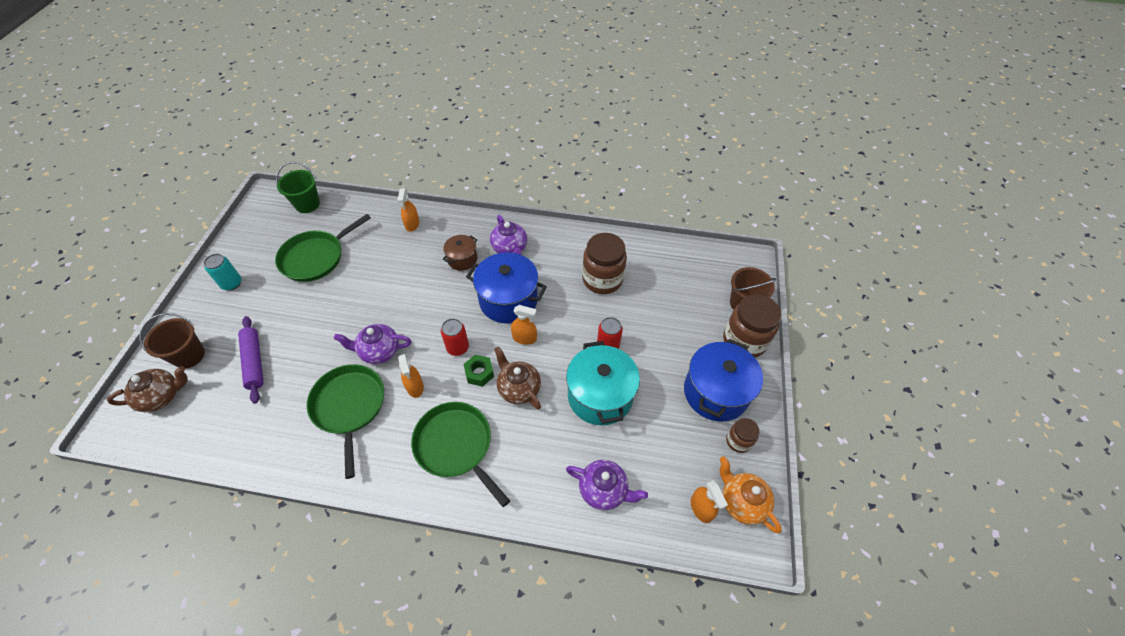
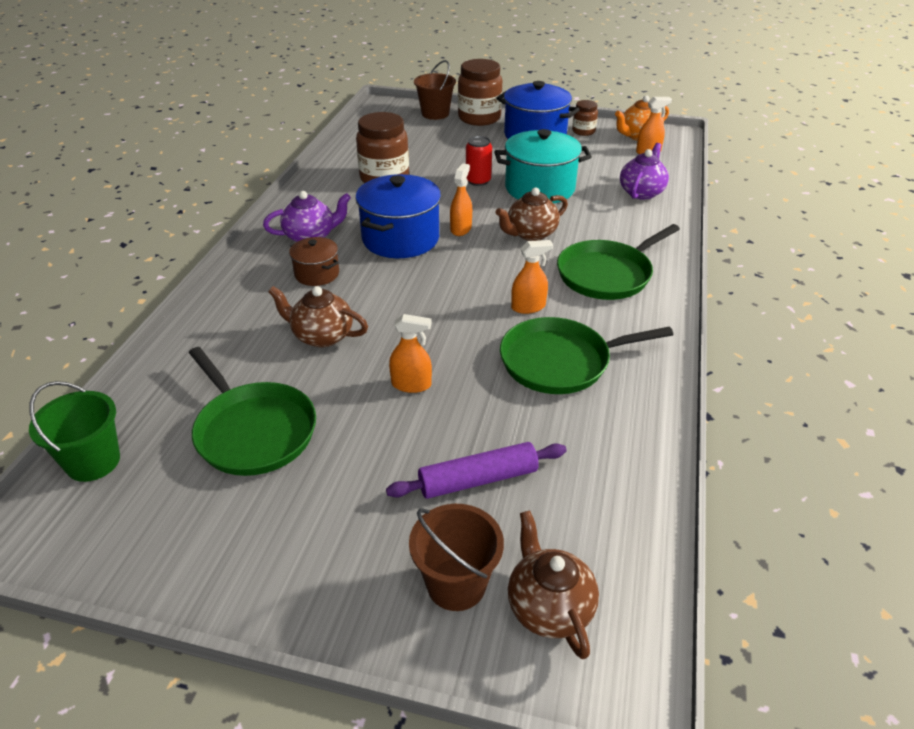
camera: 85 degrees left, 15 degrees down
(232, 283) = (280, 551): turquoise can -> none
(379, 351) = (469, 341): purple teapot -> none
(394, 272) = (321, 336): none -> brown teapot
(412, 224) = (221, 323): orange spray bottle -> orange spray bottle (411, 384)
(457, 347) = (470, 275): red can -> none
(479, 373) = (509, 259): green nut -> none

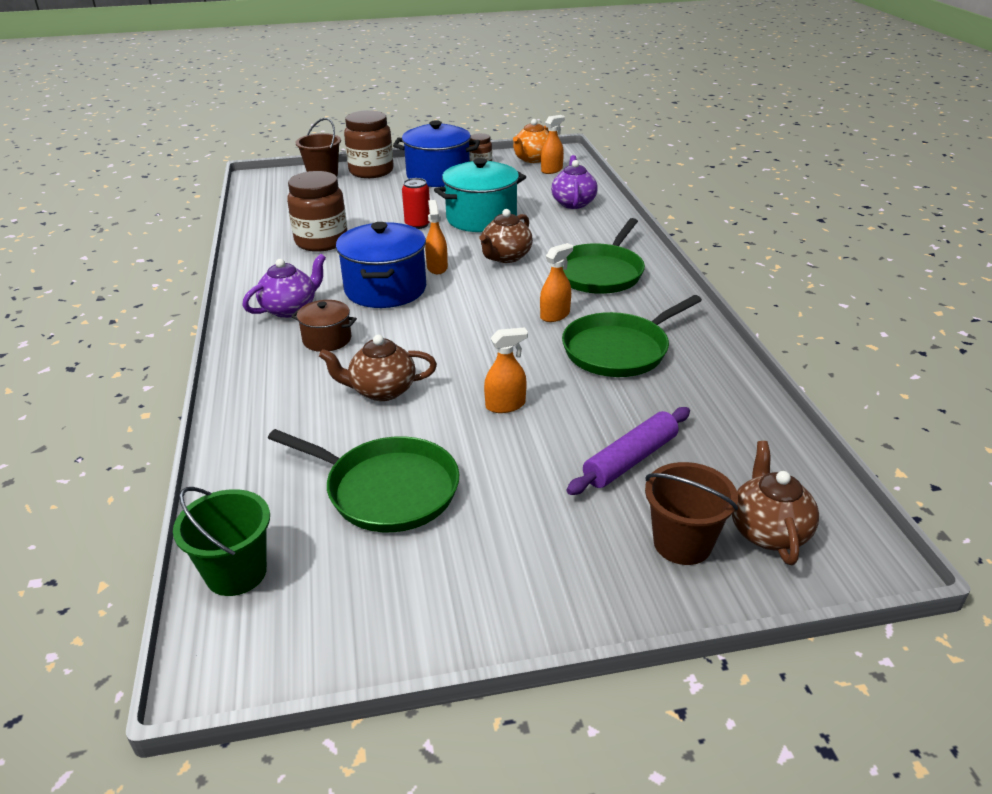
camera: 25 degrees left, 5 degrees down
(549, 607) = (768, 531): brown teapot -> brown teapot turned 45 degrees clockwise

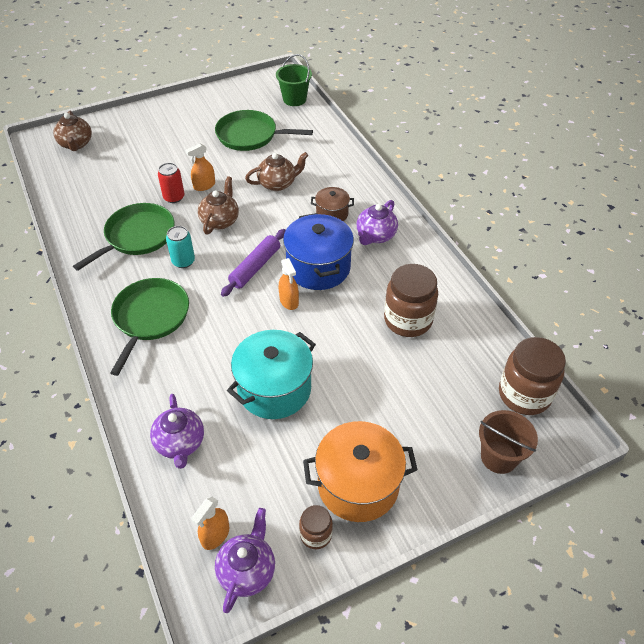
camera: 165 degrees right, 15 degrees up
(371, 171) = (448, 481): brown jar -> brown jar (524, 394)
(418, 224) = (334, 365): red can -> red can (174, 197)
(438, 176) = (358, 485): blue pot -> orange pot
(505, 257) = (234, 326): brown teapot -> brown teapot (220, 221)
(532, 159) = (247, 570): orange teapot -> purple teapot
(555, 315) = (183, 261): orange spray bottle -> turquoise can
(630, 460) = (135, 166): purple rolling pin -> purple rolling pin (255, 267)
(682, 543) = (115, 134): brown bucket -> none

